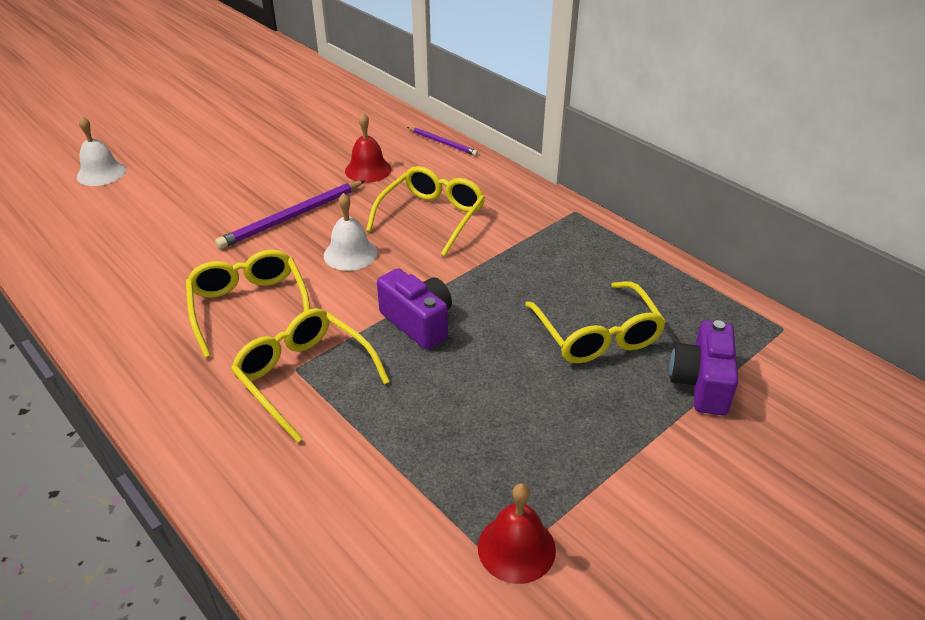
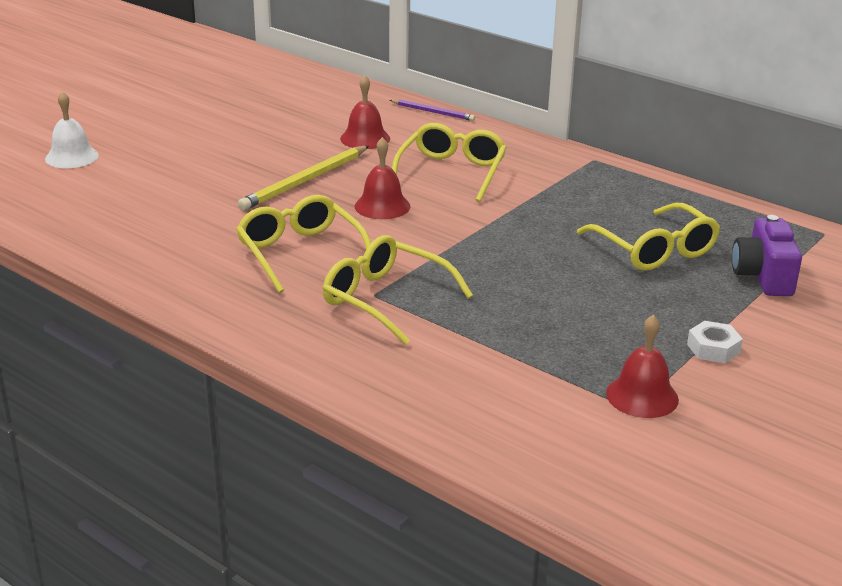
camera: 10 degrees left, 10 degrees down
(292, 217) = (305, 181): purple pencil -> yellow pencil
(350, 254) = (382, 206): white bell -> red bell
(418, 322) = (478, 253): purple camera -> none
(616, 484) = (713, 348): none -> white nut

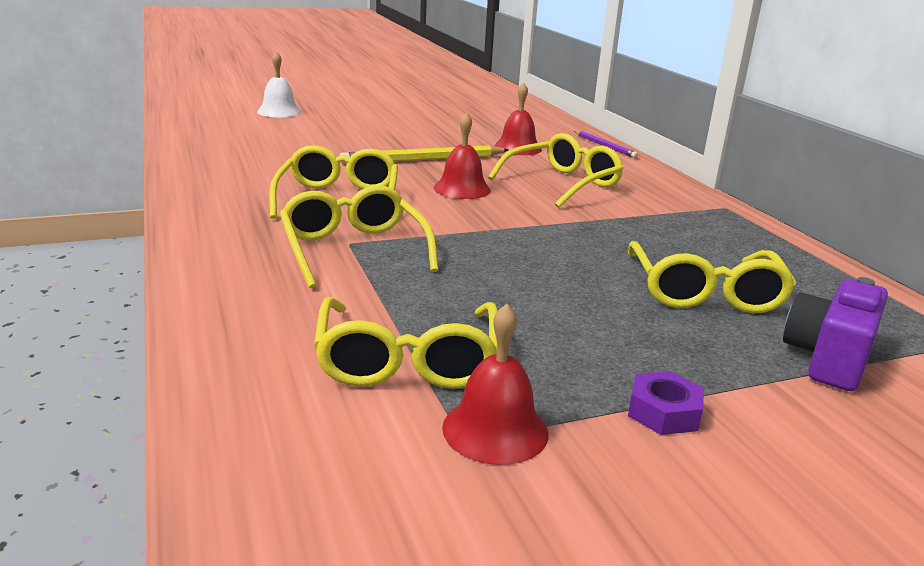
camera: 30 degrees right, 5 degrees down
(541, 373) = (408, 360): none -> yellow glasses
(713, 348) = (663, 412): white nut -> purple nut

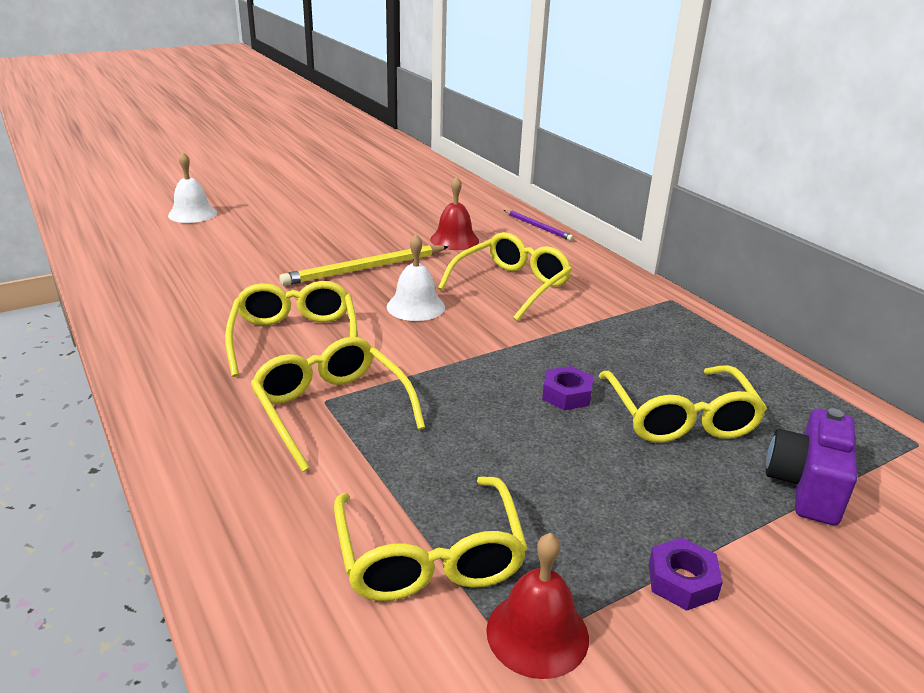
camera: 10 degrees left, 5 degrees up
(462, 189) = (415, 306): red bell -> white bell
(590, 263) = (567, 394): none -> purple nut

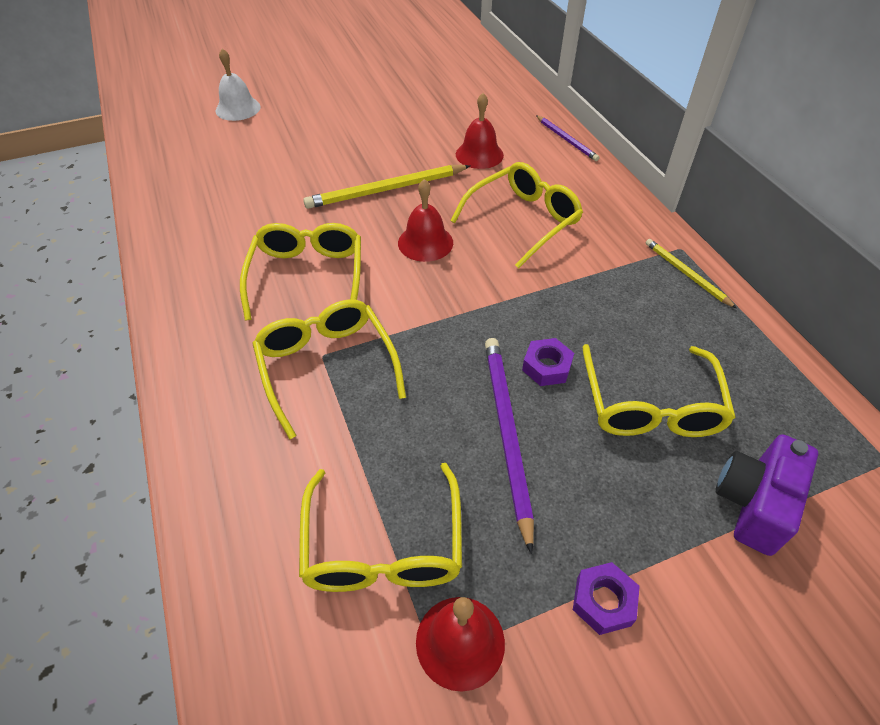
camera: 10 degrees right, 20 degrees up
(415, 306) = (425, 242): white bell -> red bell
(540, 450) = (506, 433): none -> purple pencil
(682, 317) = (686, 274): none -> yellow pencil

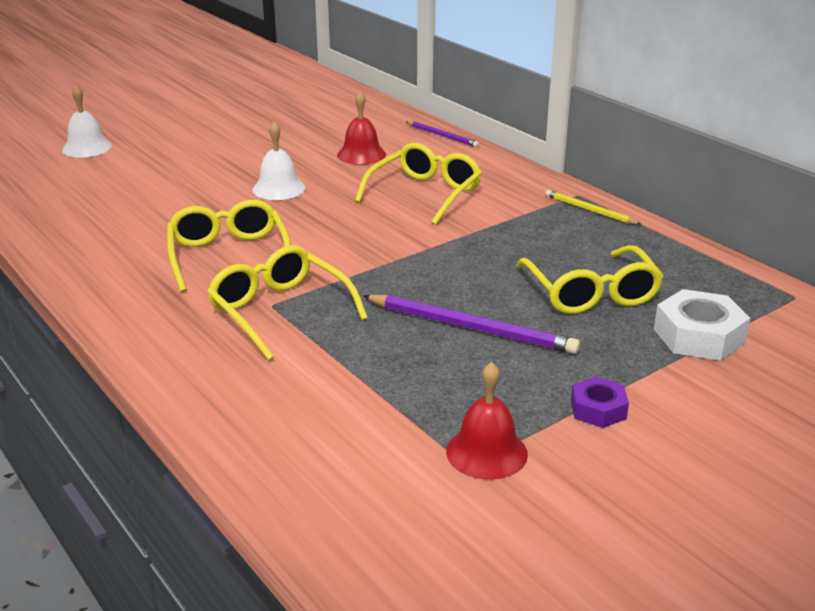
camera: 15 degrees left, 20 degrees down
(383, 545) = (391, 410): yellow glasses -> none
(386, 190) = (279, 188): yellow pencil -> white bell
(425, 242) = (336, 219): red bell -> none
(506, 433) = (471, 328): purple pencil -> purple pencil turned 135 degrees clockwise
(547, 367) = (489, 283): purple nut -> none
(753, 503) = (698, 336): purple camera -> white nut

